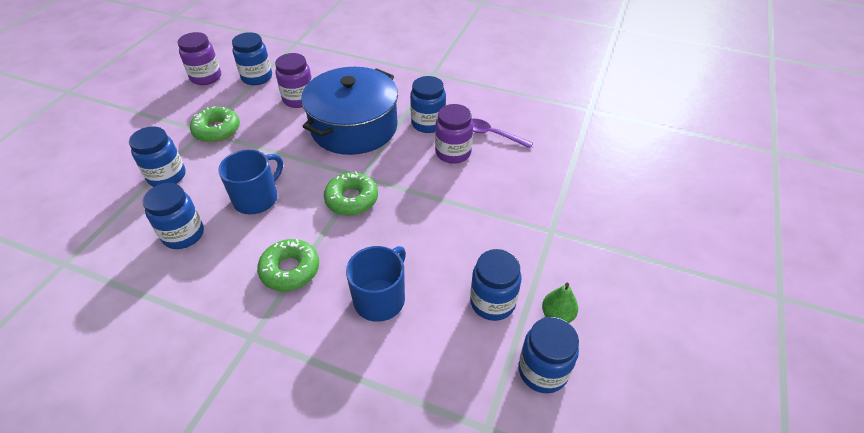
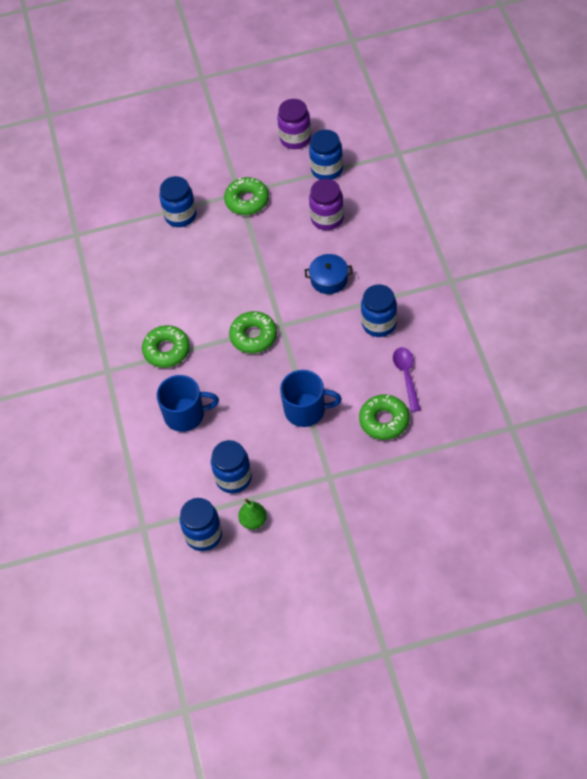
camera: 60 degrees right, 10 degrees up
(183, 235) = (144, 271): blue jar -> none
(257, 198) = (206, 282): blue mug -> blue mug (306, 410)
(354, 127) = (329, 279): blue pot -> blue pot, size x0.43
(453, 153) = (359, 364): purple jar -> none
(523, 168) = (384, 421): none -> green donut

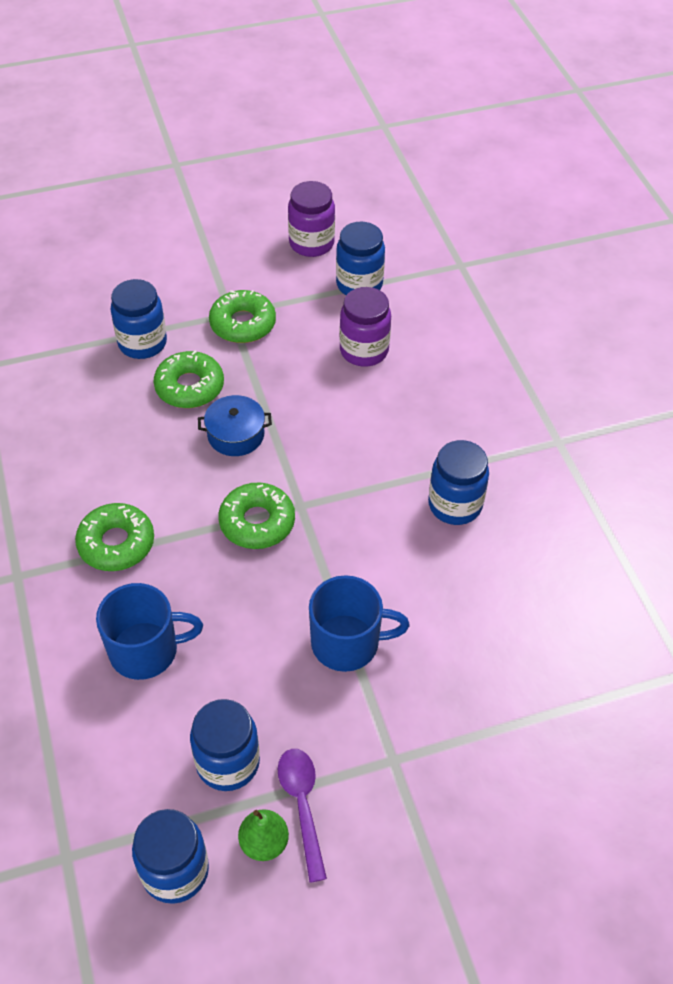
camera: 10 degrees left, 5 degrees down
(329, 279) = (372, 437): blue pot -> blue pot (236, 435)
(384, 421) = (477, 661): green donut -> green donut (189, 387)
(406, 376) = (506, 587): purple spoon -> purple spoon (302, 806)

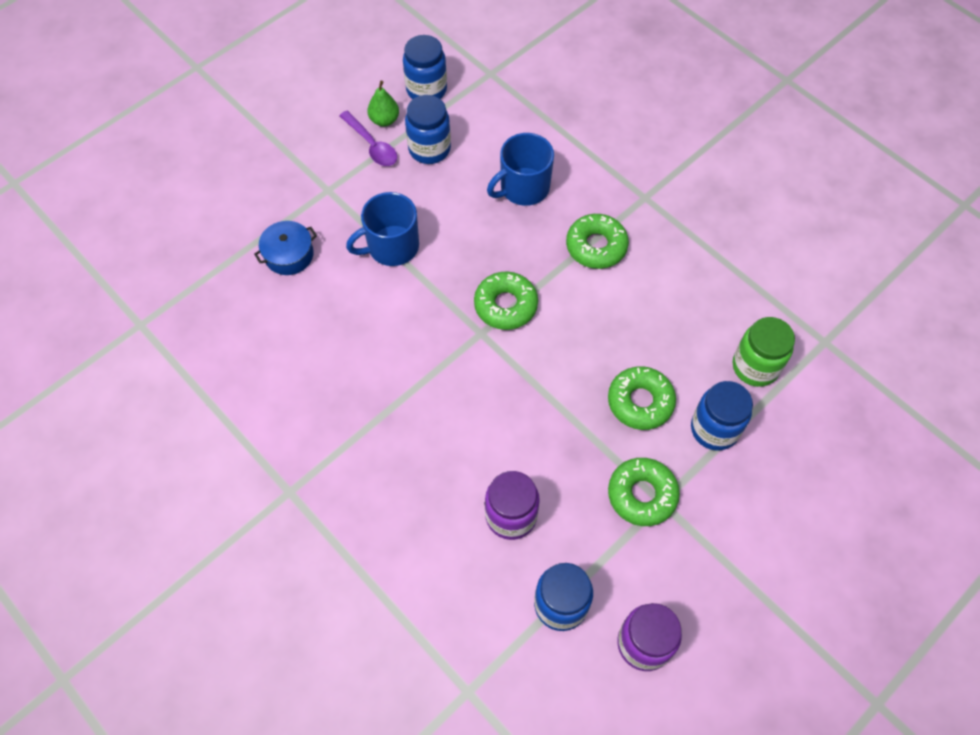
camera: 155 degrees right, 10 degrees up
(62, 373) = (755, 366): none -> green jar
(236, 435) = (570, 372): blue pot -> blue pot (289, 255)
(455, 505) = (358, 387): blue jar -> none

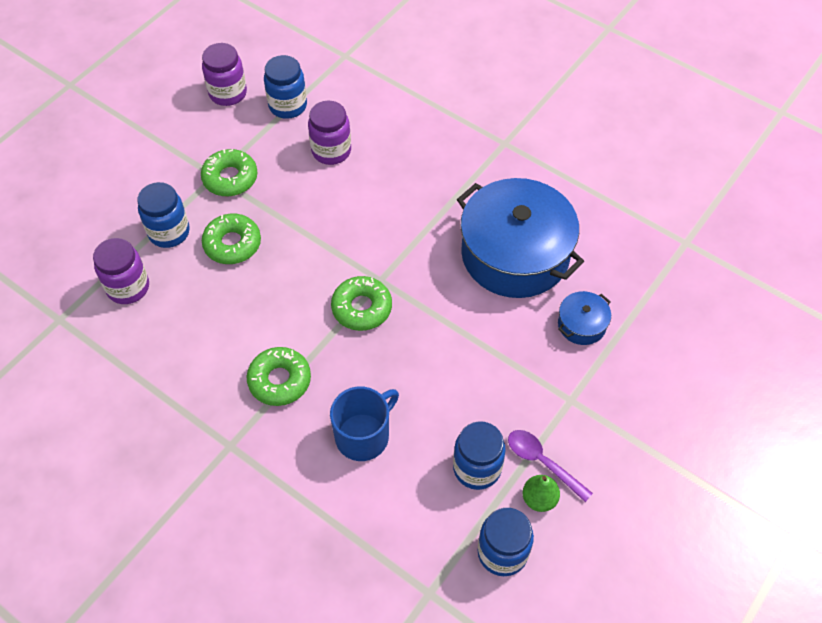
camera: 170 degrees right, 5 degrees down
(328, 340) = (515, 254): none -> blue pot
(391, 247) = (485, 348): blue mug -> none
(755, 366) = (128, 287): green jar -> purple jar

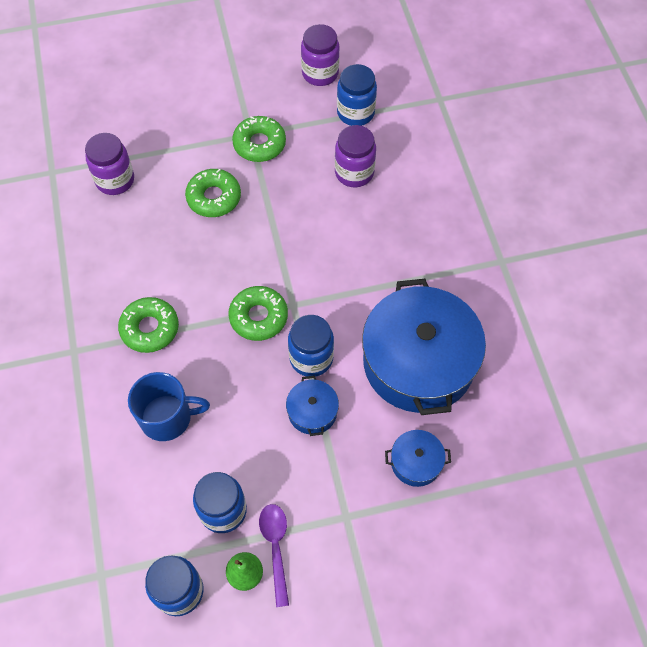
camera: 40 degrees right, 5 degrees up
(169, 232) = (179, 157): blue jar -> blue jar (311, 358)
(473, 346) = (312, 412): none -> blue pot

